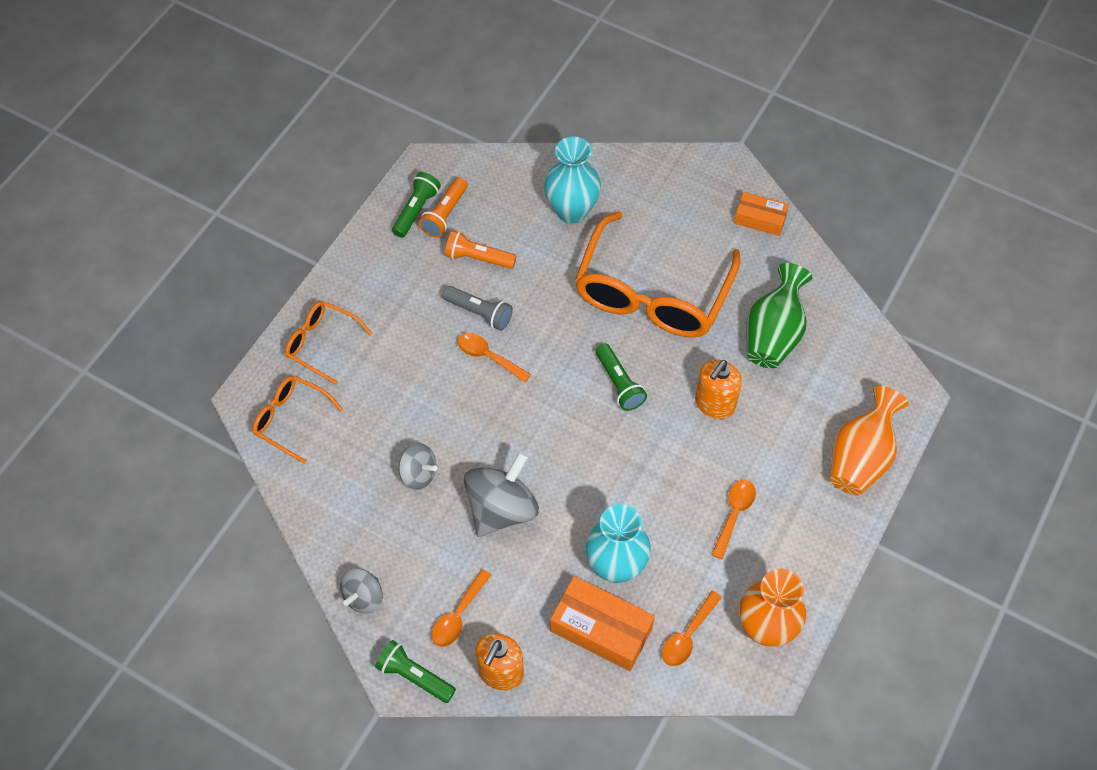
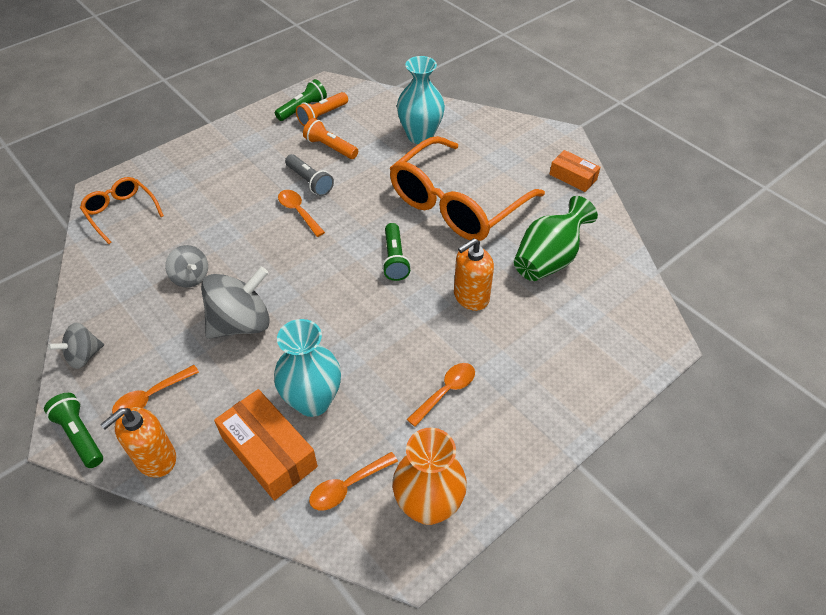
camera: 20 degrees right, 10 degrees down
(321, 343) = (178, 170): orange glasses -> none
(860, 457) = (591, 380): orange vase -> none

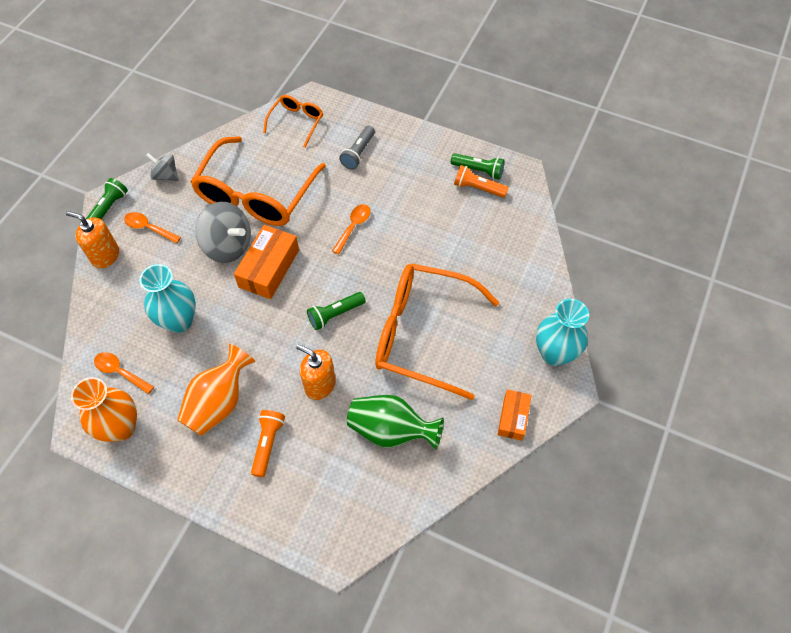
camera: 65 degrees right, 10 degrees up
(191, 277) = (256, 195): grey spinning top -> orange glasses
(269, 452) = (131, 314): orange box -> orange box (269, 268)
(309, 182) = (391, 218): grey flashlight -> grey flashlight (358, 153)
(330, 147) = (441, 212): orange flashlight -> orange flashlight (268, 444)
(420, 136) = (496, 271): turquoise vase -> turquoise vase (554, 353)
(446, 392) = (219, 402): orange spoon -> orange vase

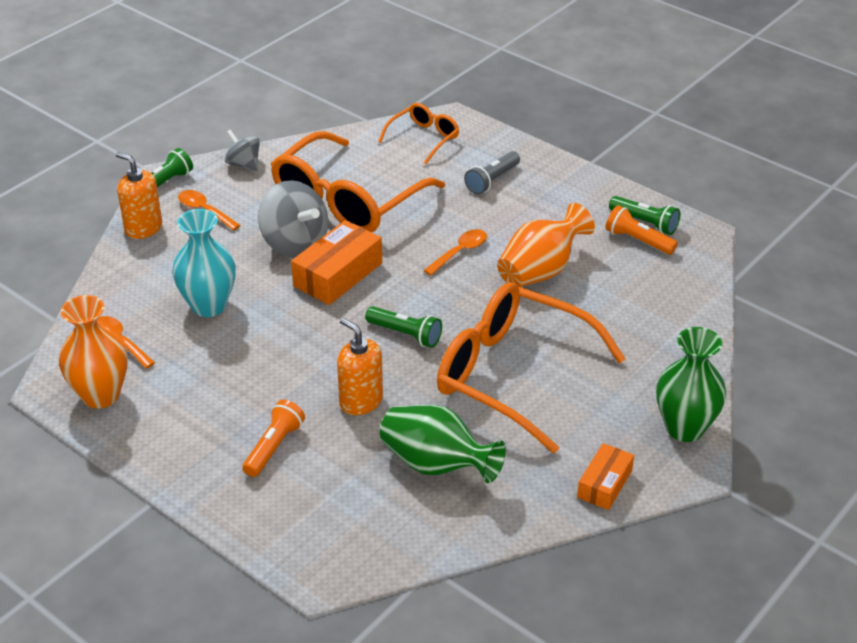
camera: 15 degrees right, 20 degrees down
(219, 402) = (228, 394): orange vase -> orange vase (541, 271)
(335, 314) = (405, 334): green flashlight -> green flashlight turned 135 degrees counterclockwise
(554, 353) = (684, 428): turquoise vase -> green vase

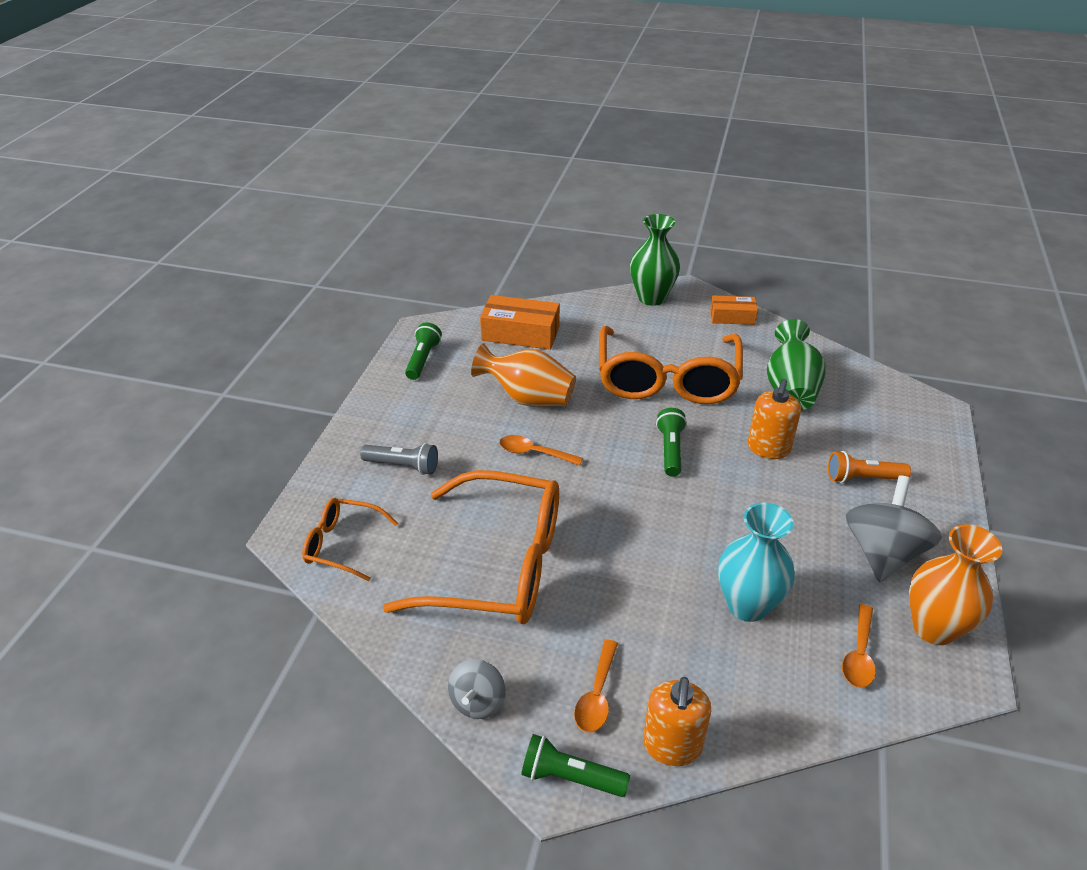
camera: 115 degrees left, 0 degrees up
(295, 244) = (601, 578): grey spinning top -> grey spinning top (882, 553)
(338, 274) = (625, 524): orange box -> orange box (520, 333)
(638, 241) = (451, 358): orange flashlight -> none

